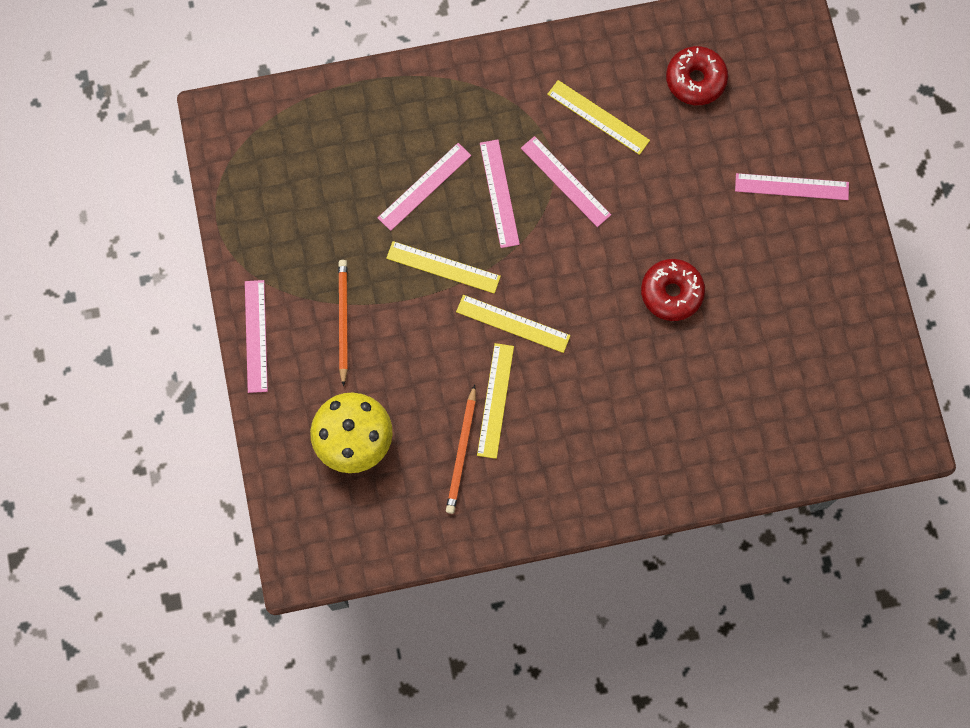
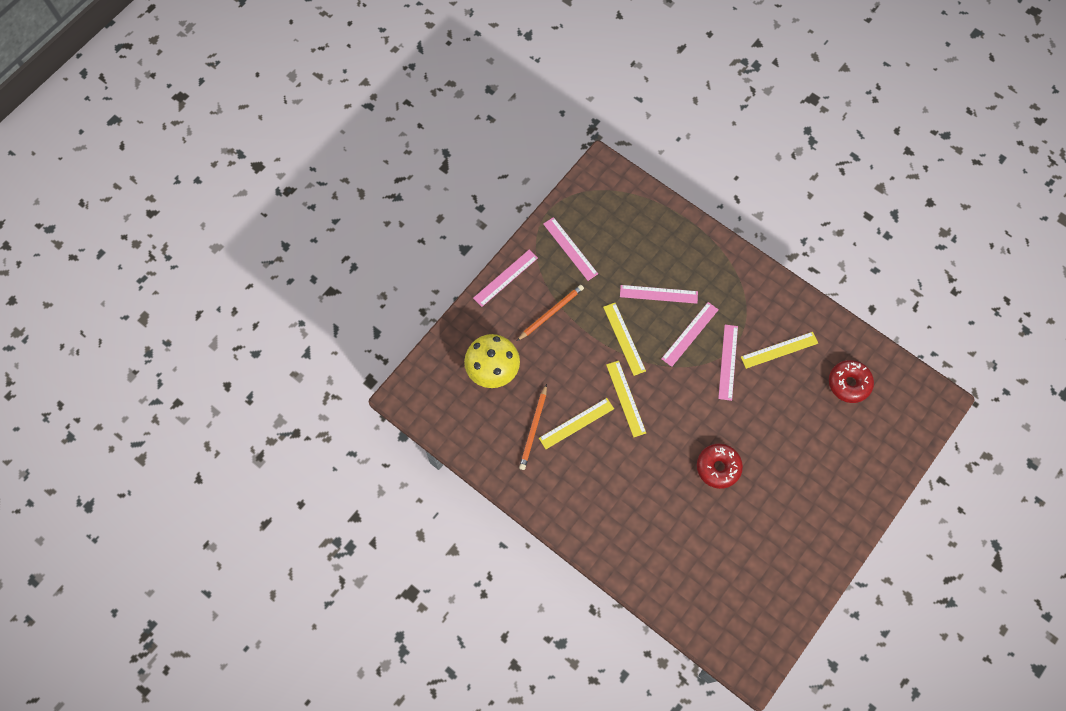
camera: 50 degrees right, 5 degrees down
(462, 452) = (533, 429): orange pencil -> orange pencil turned 45 degrees counterclockwise
(598, 117) = (779, 350): yellow ruler -> yellow ruler turned 75 degrees clockwise
(791, 187) = (838, 484): pink ruler -> pink ruler (570, 248)

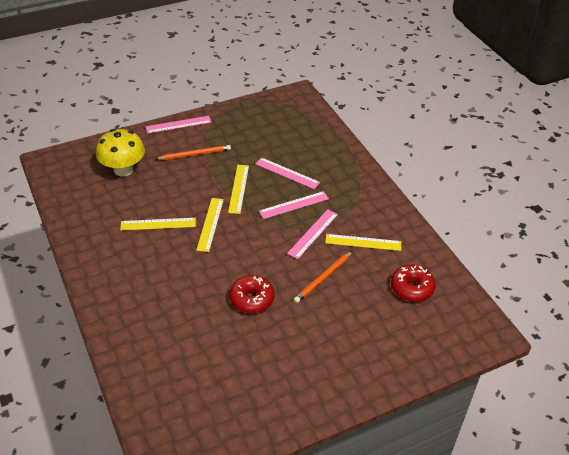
camera: 25 degrees right, 25 degrees down
(533, 429) = (122, 214): orange pencil -> orange pencil (323, 278)
(570, 248) = (239, 125): pink ruler -> none

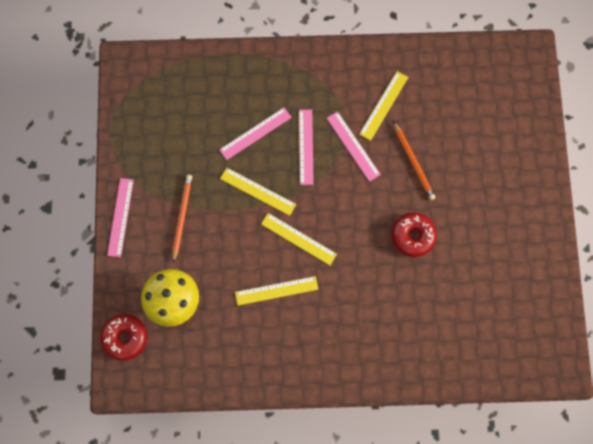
camera: 65 degrees left, 30 degrees up
(158, 224) = (276, 290): yellow ruler -> yellow ruler turned 60 degrees clockwise
(412, 288) = (455, 91): red donut -> red donut (125, 338)

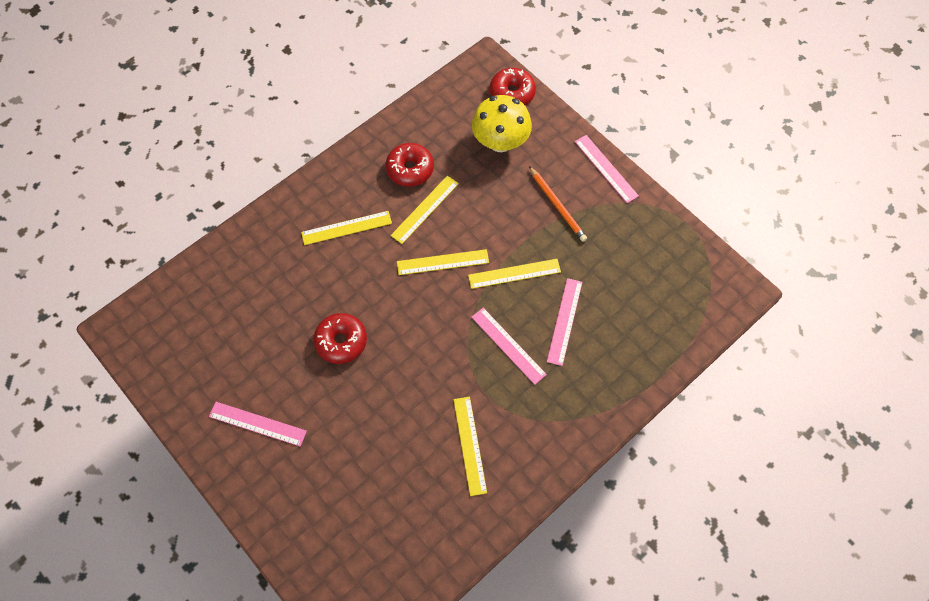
camera: 140 degrees right, 10 degrees down
(259, 333) = (410, 169): none -> red donut
(344, 321) = (346, 228): none -> yellow ruler
(353, 146) = (465, 380): pink ruler -> pink ruler (257, 423)
(413, 162) = (394, 411): orange pencil -> none

